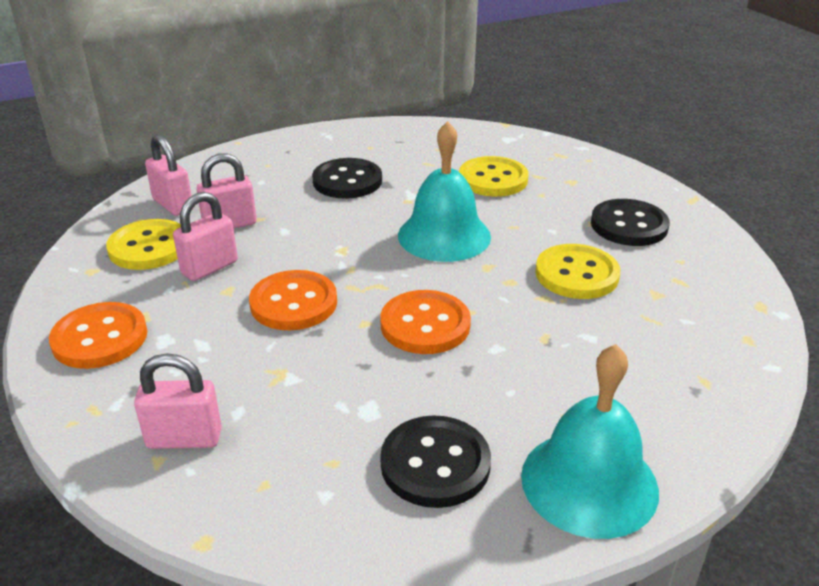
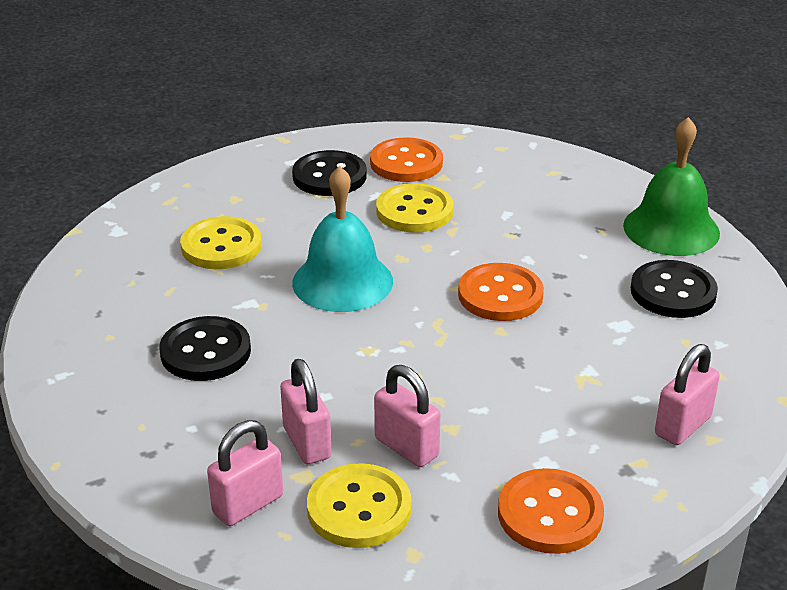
camera: 90 degrees left, 0 degrees up
(184, 438) = (683, 426): pink padlock -> pink padlock turned 45 degrees clockwise
(293, 303) = (472, 377): orange button -> orange button (406, 163)
(589, 482) = (671, 229): turquoise bell -> green bell

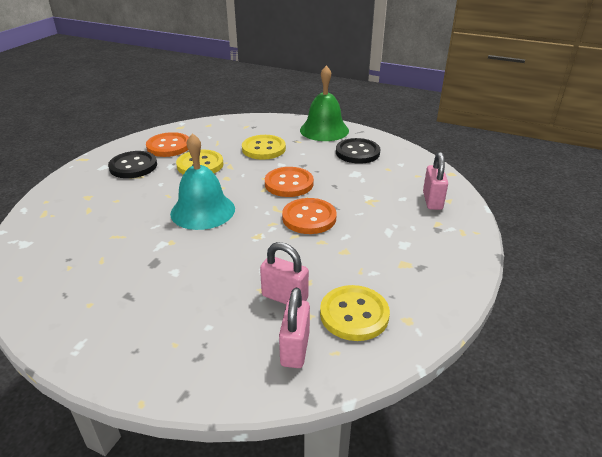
camera: 40 degrees left, 0 degrees up
(205, 352) = (166, 281): black button -> none
(221, 246) = (108, 223): yellow button -> yellow button (263, 149)
(406, 447) = (336, 271): pink padlock -> none
(550, 514) = (436, 265): orange button -> orange button (309, 218)

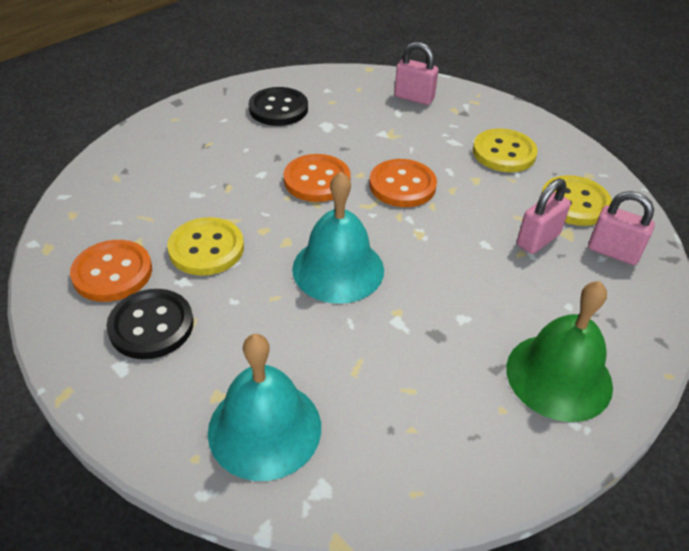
camera: 70 degrees left, 10 degrees up
(66, 216) = (264, 428): none -> turquoise bell
(263, 149) = (206, 178): yellow button -> yellow button (504, 153)
(324, 130) = (195, 114): green bell -> green bell (559, 376)

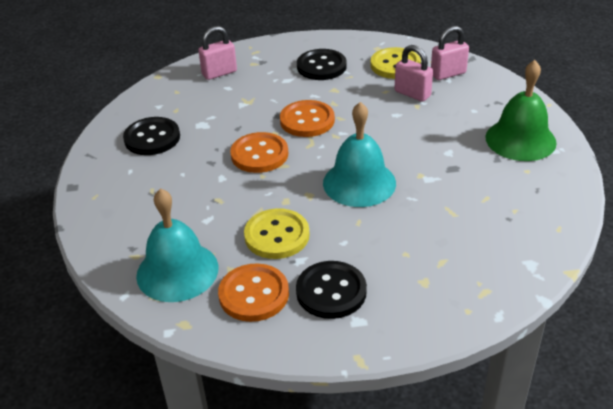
camera: 50 degrees left, 5 degrees down
(264, 428) = (468, 270): turquoise bell -> turquoise bell (177, 271)
(504, 153) = (321, 66): yellow button -> black button
(538, 240) = (412, 94): pink padlock -> pink padlock turned 45 degrees counterclockwise

